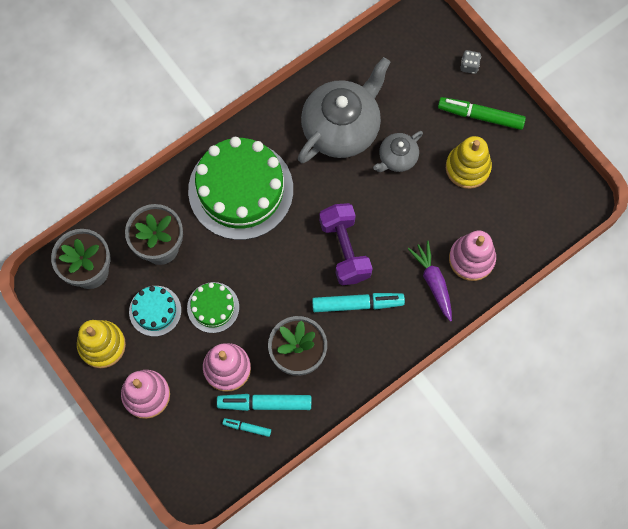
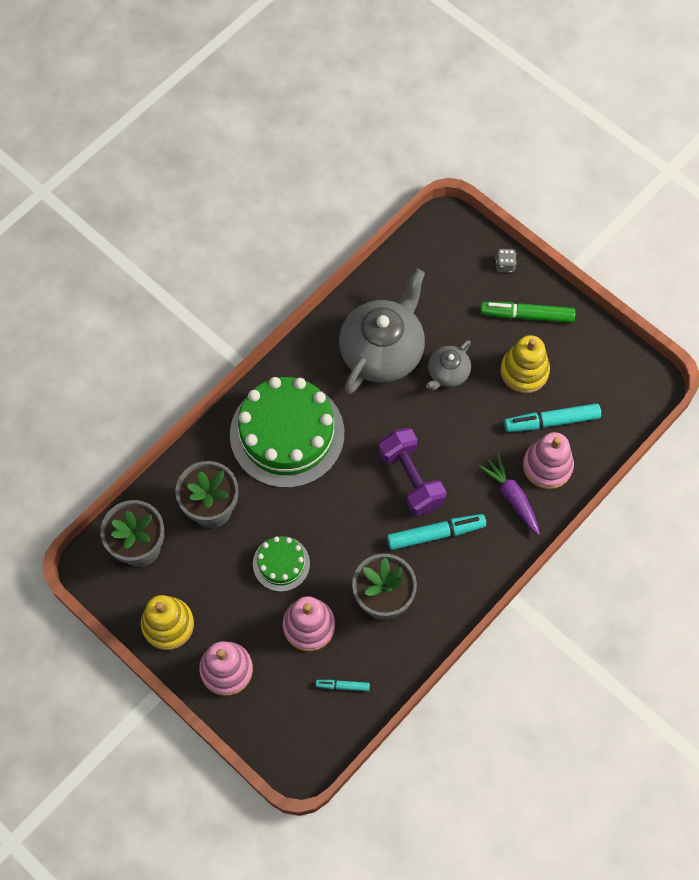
camera: 10 degrees left, 5 degrees down
(155, 311) = (219, 578): turquoise cake -> none
(264, 403) = (357, 656): turquoise marker -> turquoise marker (551, 421)

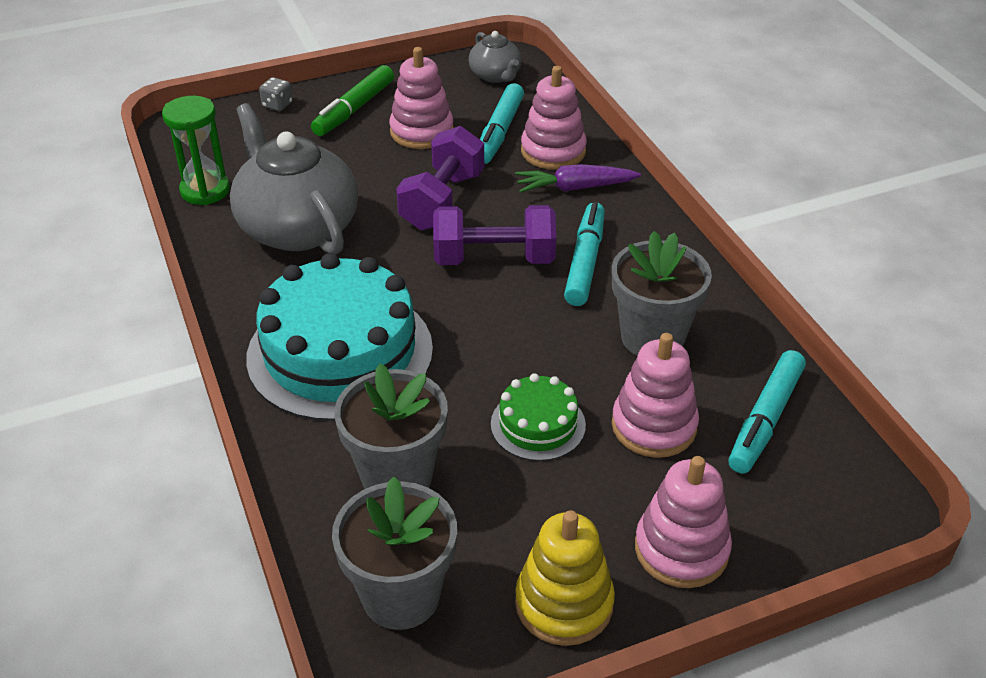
camera: 65 degrees left, 25 degrees down
(287, 434) = (340, 352): green cake -> turquoise cake
(343, 686) = (765, 419): turquoise marker -> turquoise marker, size x1.93
(390, 278) = (205, 190): none -> green hourglass
(447, 373) = (374, 186): grey teapot -> grey teapot (495, 76)
(453, 421) = (442, 201): none -> purple dumbbell
(524, 371) = (421, 131): yellow stacking toy -> pink stacking toy

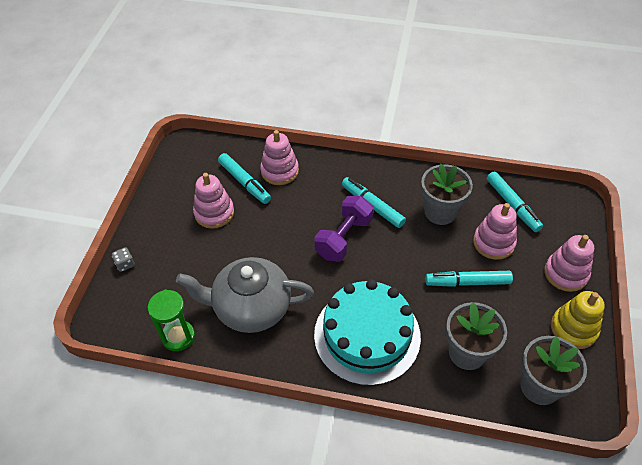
camera: 55 degrees left, 10 degrees up
(354, 109) = (165, 231): green marker -> none
(442, 201) = (282, 235): purple dumbbell -> none
(495, 76) = (193, 157): grey teapot -> none
(538, 424) = (467, 282): green cake -> turquoise marker
(575, 188) = (315, 179): purple carrot -> none

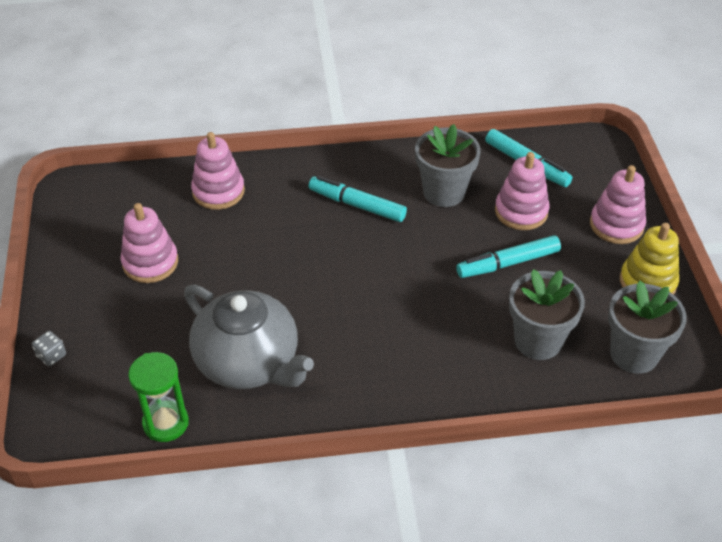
camera: 20 degrees left, 5 degrees down
(244, 182) = (176, 216): turquoise marker -> none
(251, 307) = (249, 362): grey teapot -> grey teapot turned 120 degrees counterclockwise
(344, 238) = (336, 251): purple dumbbell -> none
(367, 335) = (410, 354): turquoise cake -> none

